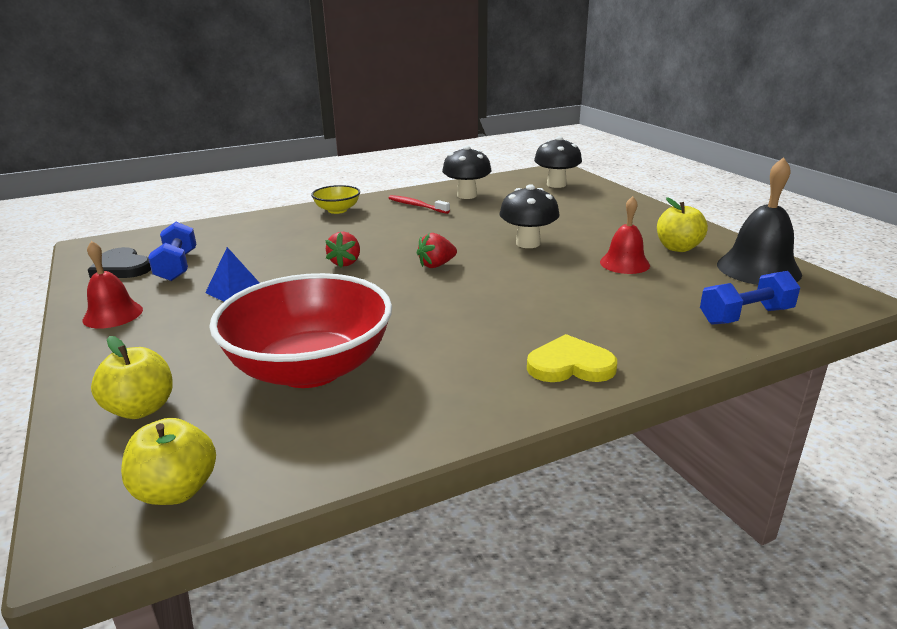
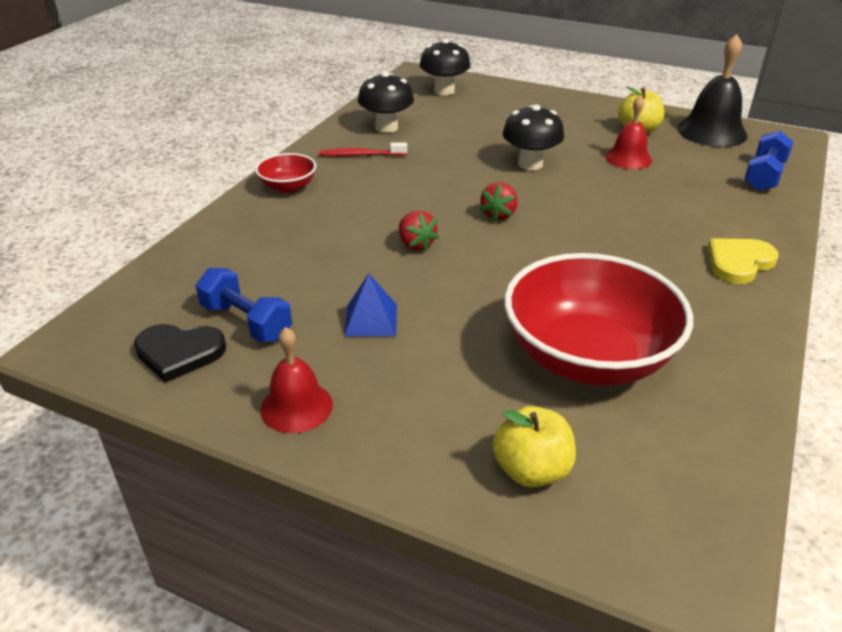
camera: 40 degrees left, 10 degrees up
(176, 490) = (694, 507): yellow apple -> none
(337, 210) = (288, 187): yellow bowl -> red bowl

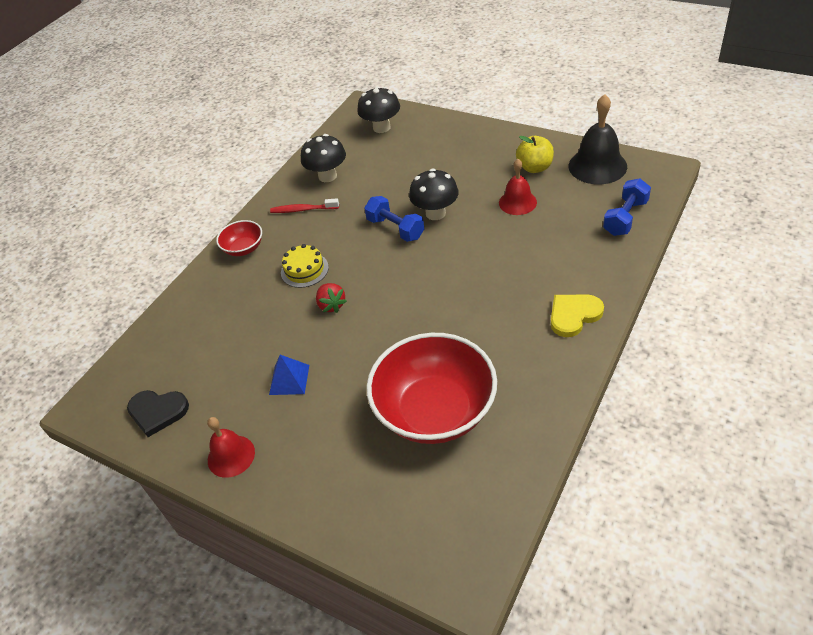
camera: 10 degrees right, 10 degrees up
(246, 322) = (204, 383): blue dumbbell -> blue dumbbell (395, 228)
(373, 209) = (304, 270): none -> yellow cake
(499, 214) = (399, 271): red strawberry -> none
(531, 470) = (376, 505): yellow apple -> none

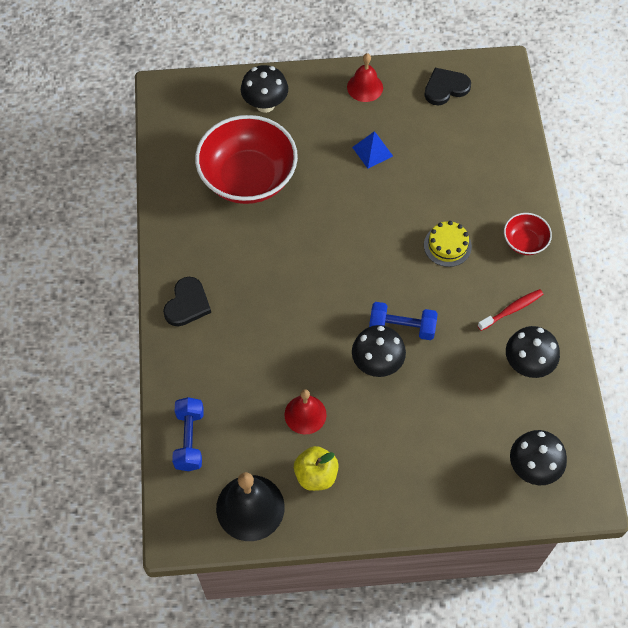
camera: 140 degrees right, 15 degrees up
(331, 305) = (393, 224): red strawberry -> none
(353, 492) = (265, 104): none -> black mushroom
(573, 315) = (187, 304): yellow heart -> black heart

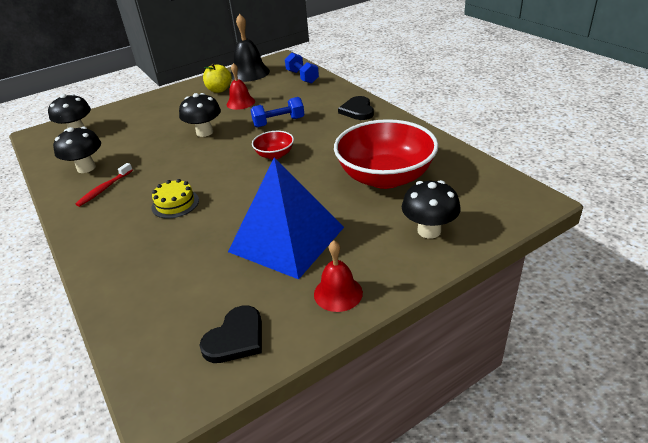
camera: 155 degrees right, 25 degrees down
(372, 151) = (286, 239): blue pyramid -> blue pyramid, size x2.43
(402, 327) = (194, 151): blue dumbbell -> blue dumbbell (279, 122)
(524, 242) = (98, 233): red bowl -> red bowl (274, 155)

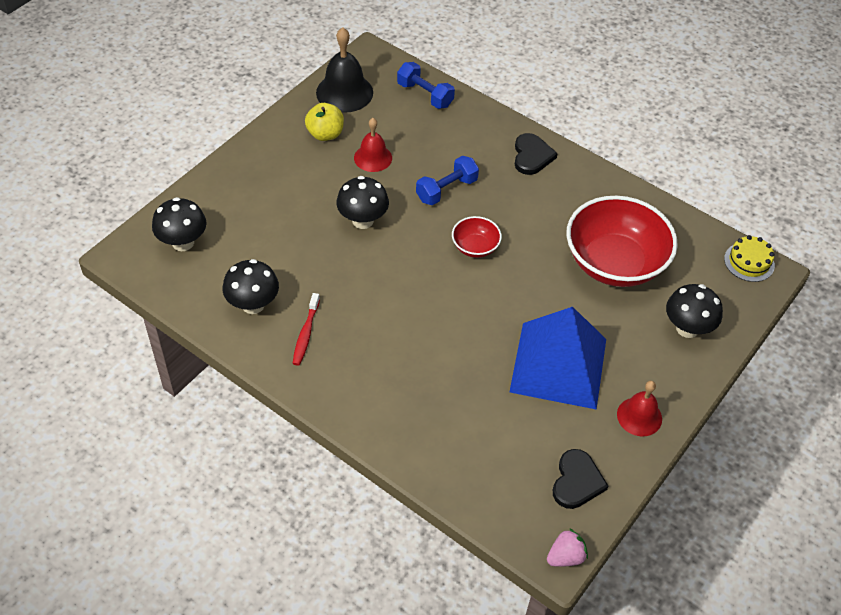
camera: 25 degrees left, 15 degrees up
(170, 411) = (565, 557): none -> pink strawberry
(175, 203) = (409, 340): yellow cake -> yellow cake (749, 262)
(357, 110) = (532, 156): black heart -> black heart turned 150 degrees counterclockwise

